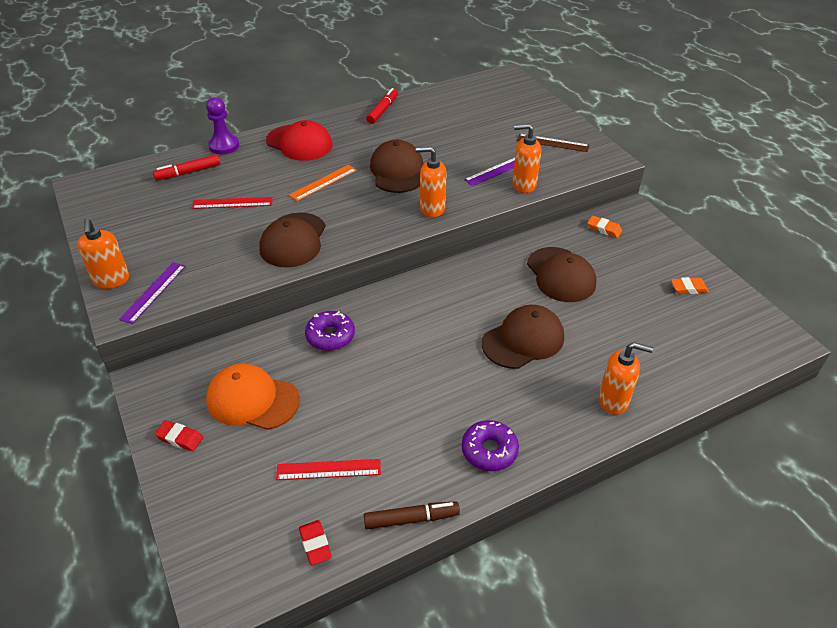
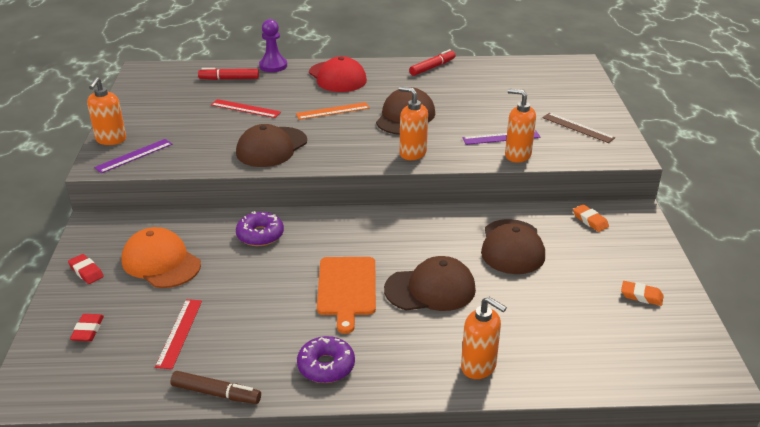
camera: 25 degrees right, 10 degrees down
(315, 544) = (125, 382): red eraser -> red eraser (88, 330)
(328, 469) = (179, 333): red ruler -> red ruler turned 75 degrees clockwise
(451, 365) = (347, 289): none -> orange cutting board

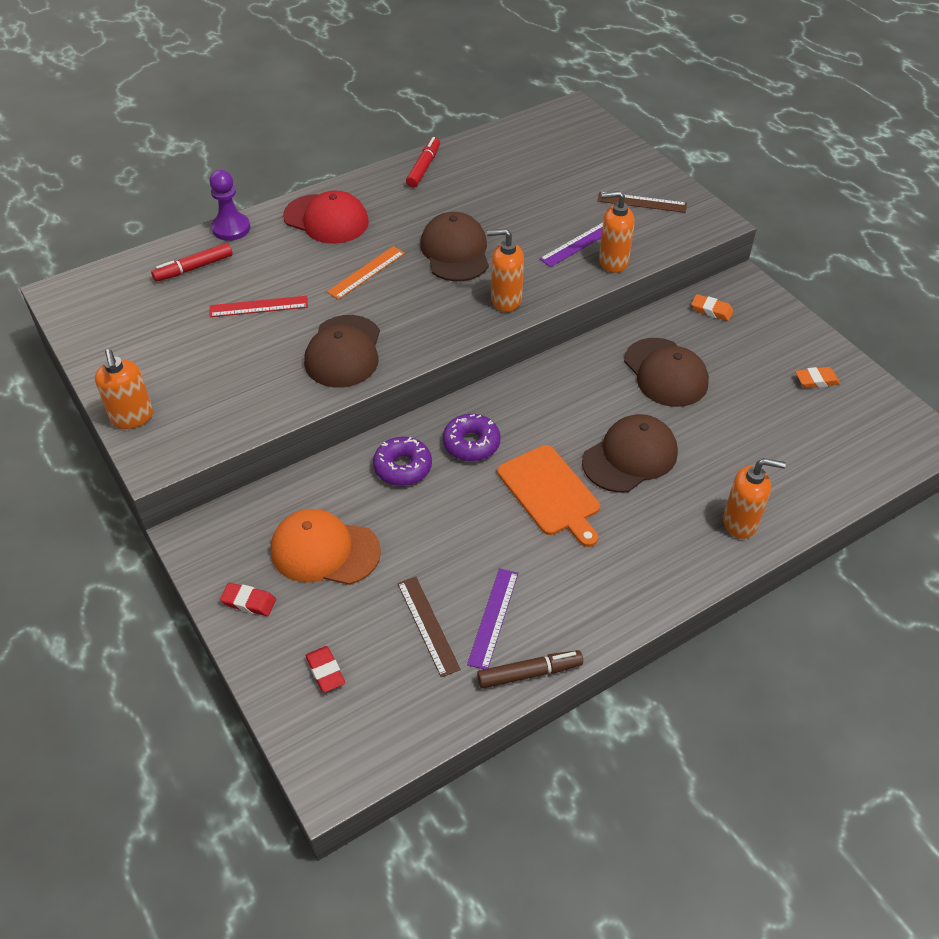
camera: 30 degrees left, 15 degrees up
(134, 156) = (187, 429): purple ruler -> purple ruler (493, 618)
(179, 333) = (428, 625): red ruler -> brown ruler
(326, 366) = (606, 590): purple donut -> purple donut (471, 443)

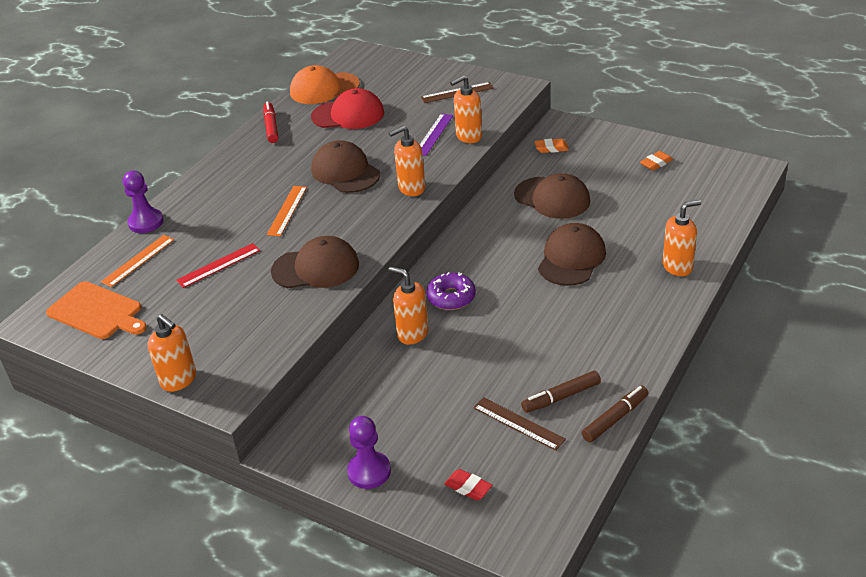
camera: 25 degrees left, 10 degrees down
(194, 268) = (138, 260): red marker -> orange ruler
(249, 602) = (369, 471): red eraser -> purple pawn
(324, 551) = (399, 412): orange cap -> orange cap (324, 88)
(326, 219) = (222, 188): red cap -> red cap (348, 115)
(343, 352) = (316, 268): brown cap -> brown cap turned 75 degrees counterclockwise
(402, 467) = (412, 333): purple donut -> orange soap dispenser
(493, 618) = (561, 397): purple ruler -> brown marker
(550, 493) = (535, 304): orange cutting board -> orange cutting board (97, 312)

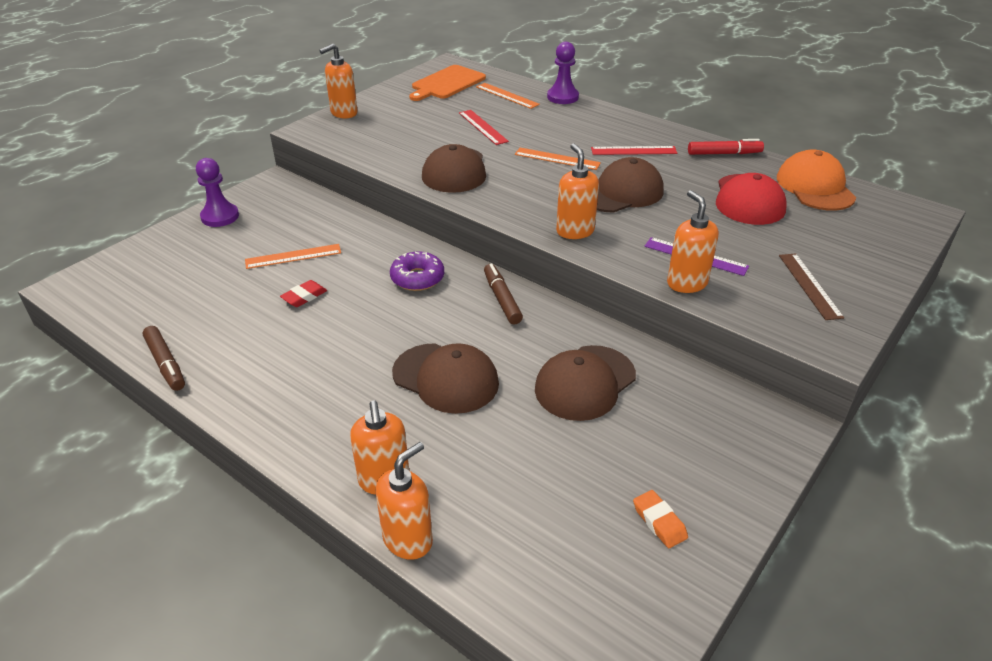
camera: 95 degrees right, 0 degrees up
(268, 171) = (633, 150): none -> red ruler
(412, 333) = (374, 250): orange soap dispenser -> orange soap dispenser (408, 539)
(435, 386) = (293, 256): none -> orange ruler
(468, 487) = (161, 262): red eraser -> red eraser (304, 297)
(518, 423) = (210, 299): brown ruler -> none
(551, 148) = (716, 403): orange eraser -> none
(561, 397) = (223, 331): brown marker -> brown marker (502, 299)

